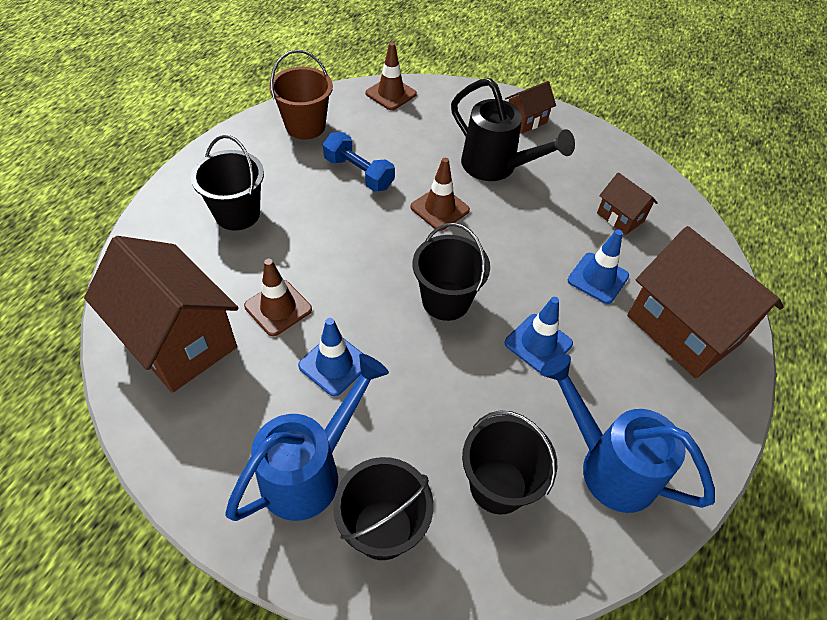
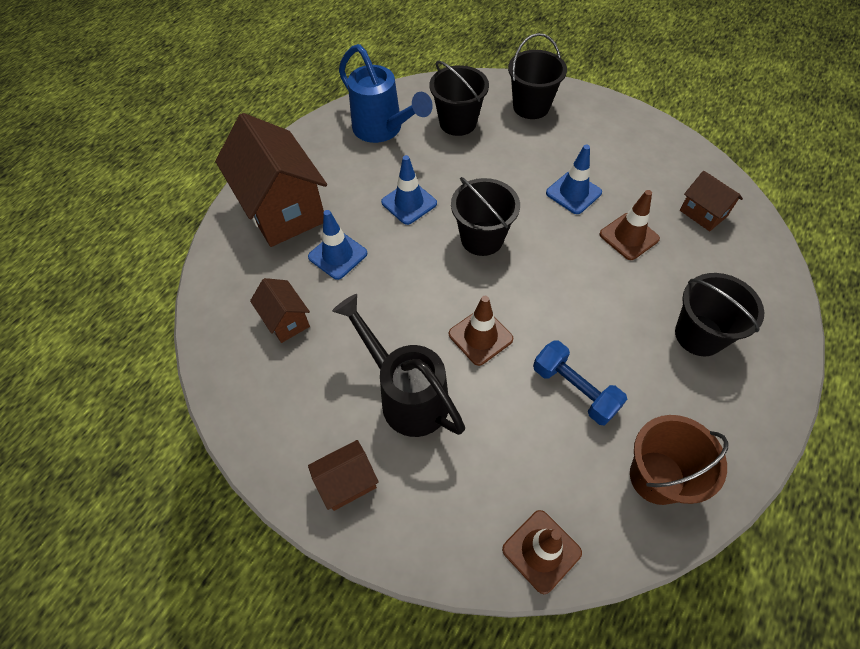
camera: 170 degrees left, 5 degrees up
(179, 340) = (703, 213): brown house -> brown house, size x0.48
(311, 470) = (579, 133): blue watering can -> none

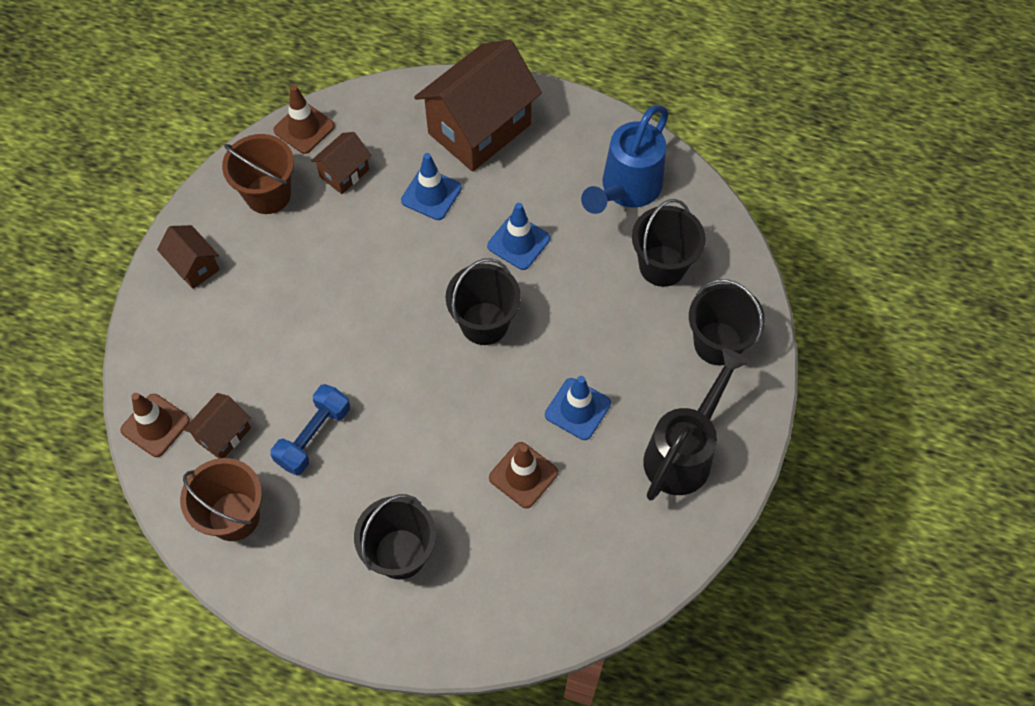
camera: 75 degrees right, 5 degrees up
(283, 394) = (268, 194): none -> brown bucket
(406, 395) = (283, 292): black watering can -> black watering can (684, 452)
(480, 336) = (358, 343): brown traffic cone -> brown traffic cone (304, 128)
(703, 213) = (581, 558): brown house -> brown house (223, 434)

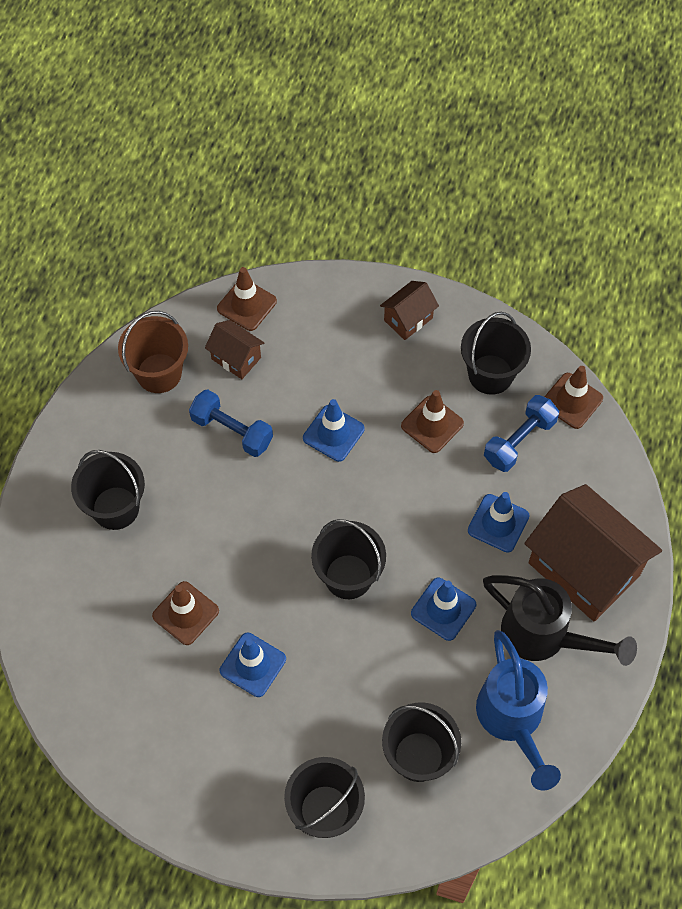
camera: 90 degrees right, 0 degrees up
(268, 194) = (490, 374): brown bucket -> black bucket
(320, 247) = (432, 424): none -> brown traffic cone
(324, 337) = (333, 433): none -> blue traffic cone
(344, 173) = (519, 441): brown house -> blue dumbbell
(626, 190) = (513, 721): blue watering can -> blue watering can turned 135 degrees counterclockwise
(684, 452) = (203, 767): black watering can -> black watering can (545, 637)

